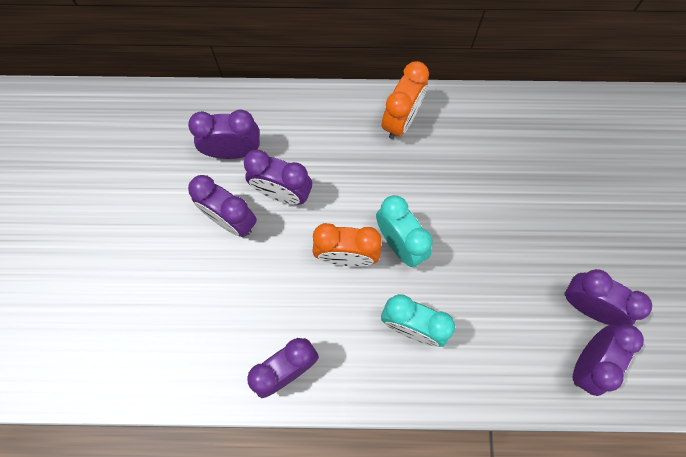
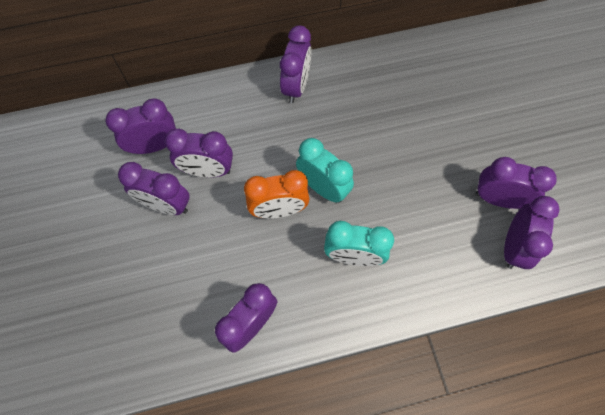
camera: 15 degrees left, 5 degrees down
(401, 120) = (296, 86): orange clock -> purple clock

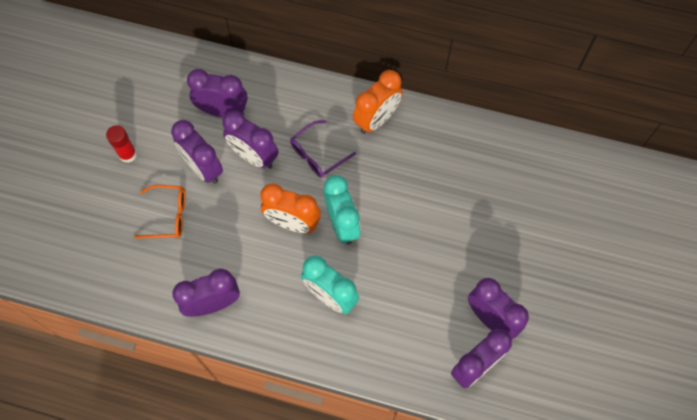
camera: 30 degrees right, 0 degrees up
(84, 230) = (128, 154): none -> red glue stick
(158, 266) = (168, 215): none -> orange glasses
(263, 140) = (317, 154): none -> purple glasses
(296, 86) = (376, 119): purple clock -> orange clock

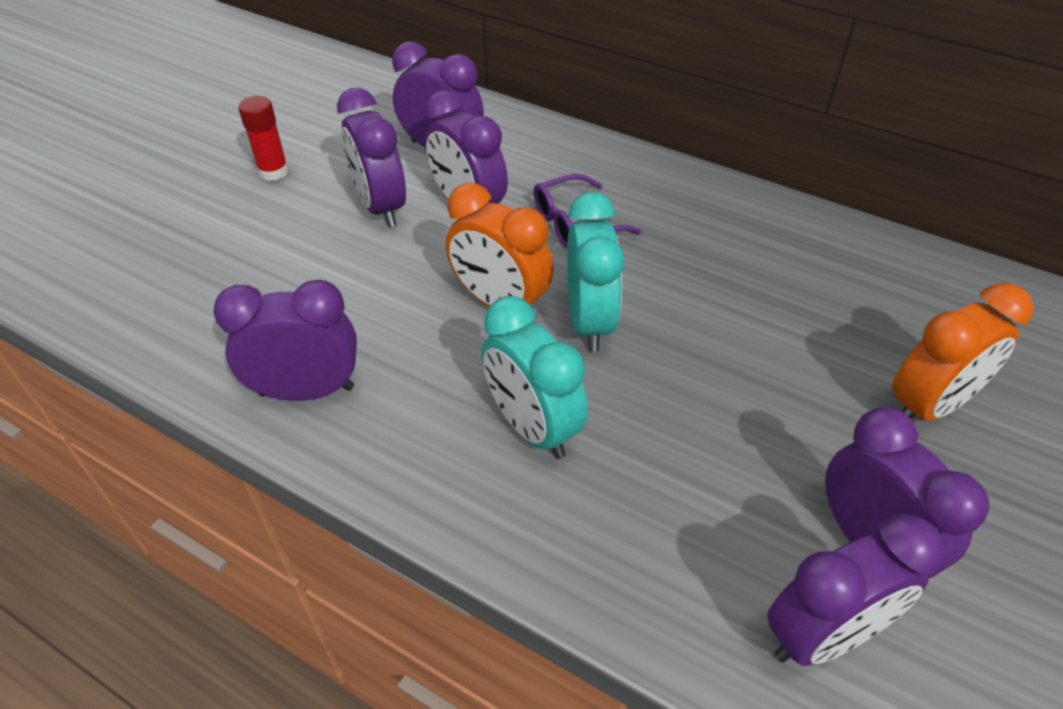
camera: 15 degrees right, 20 degrees down
(168, 215) = (295, 253): orange glasses -> none
(376, 119) = (687, 199): orange clock -> orange clock (928, 406)

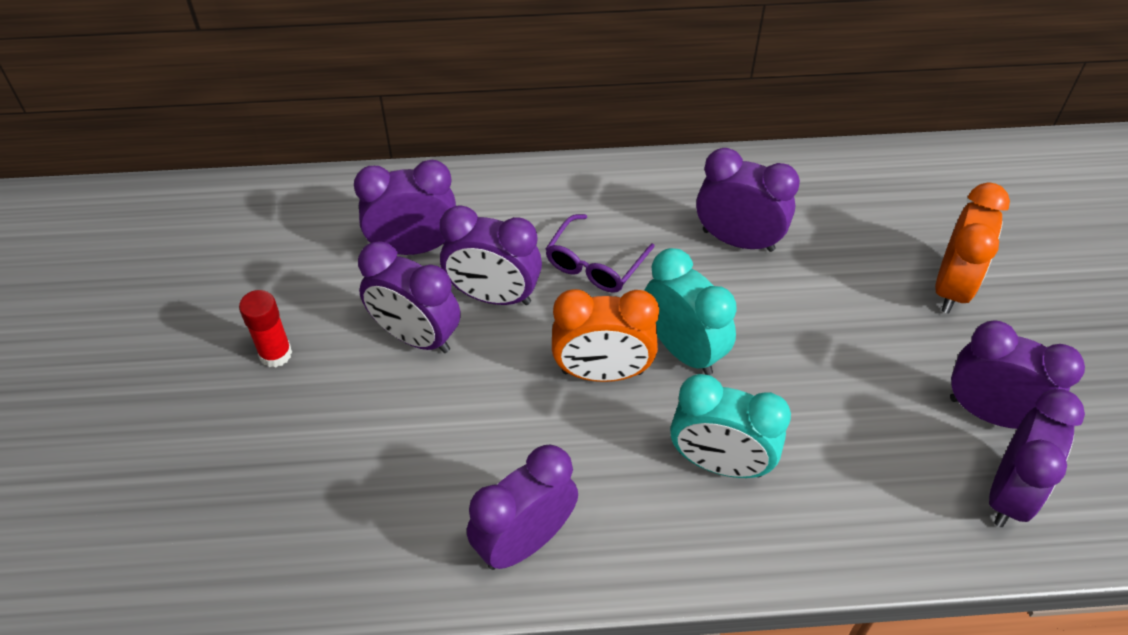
camera: 35 degrees left, 5 degrees up
(726, 263) = (738, 240): none -> purple clock

